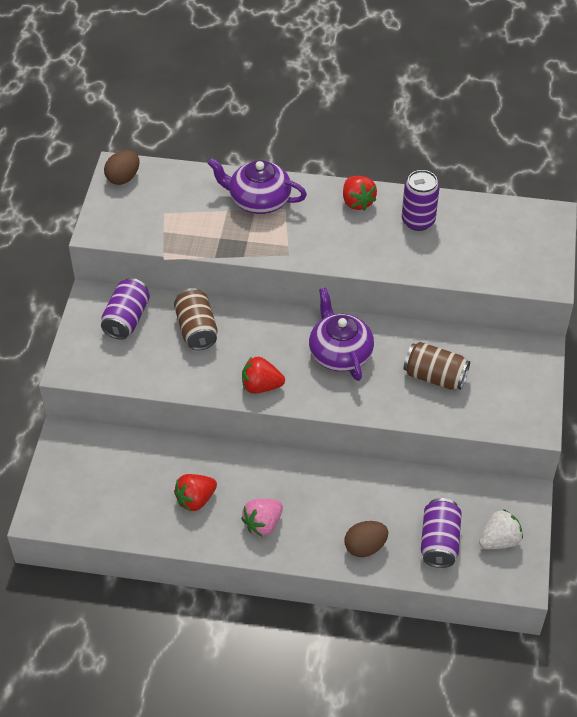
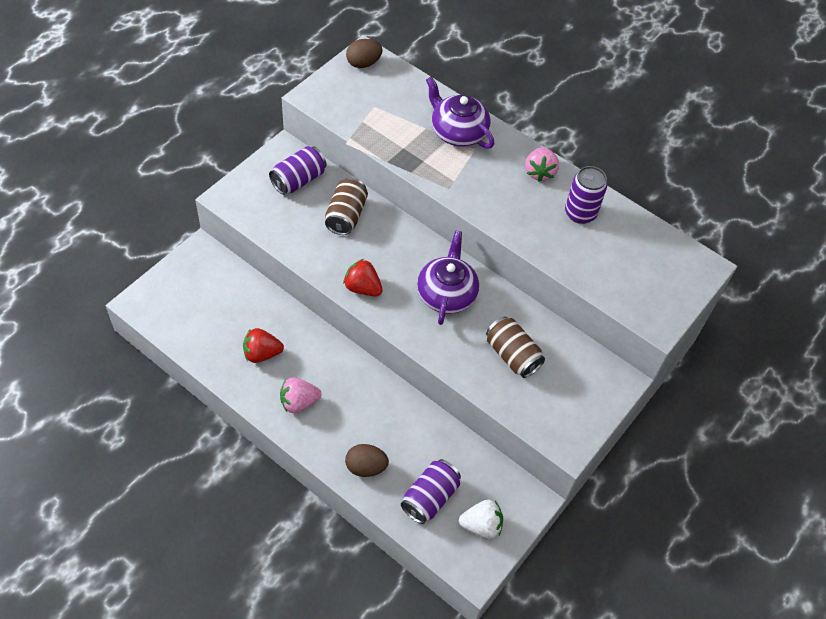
camera: 25 degrees right, 5 degrees up
(357, 202) = (539, 172): red strawberry -> pink strawberry

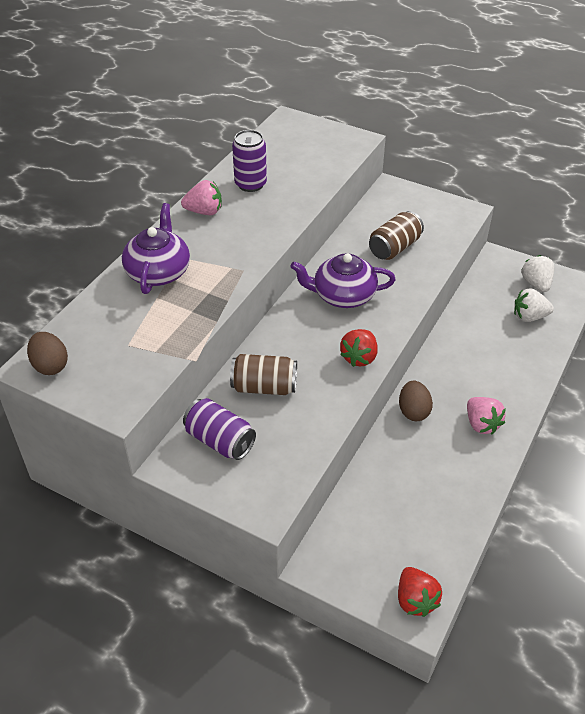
camera: 95 degrees left, 10 degrees down
(262, 354) = (438, 468): red strawberry -> red strawberry (415, 600)
(366, 467) = (524, 362): brown egg -> brown egg (413, 411)
(430, 497) = (529, 317): purple can -> white strawberry
(457, 132) = (158, 272): purple teapot -> purple teapot turned 150 degrees clockwise

